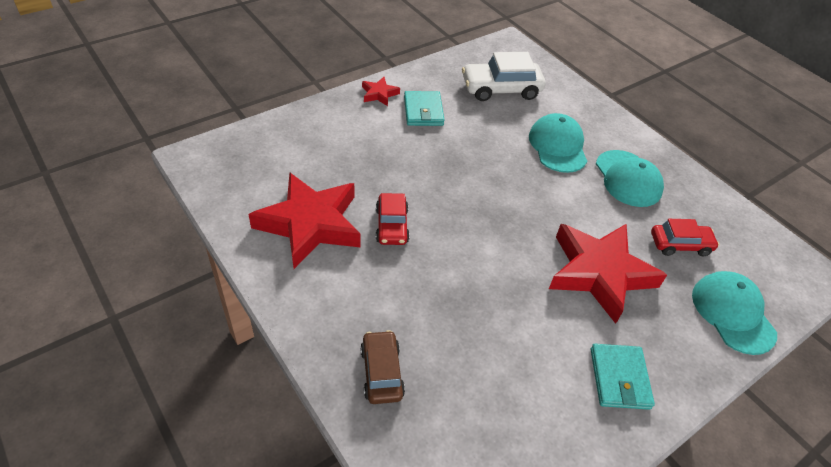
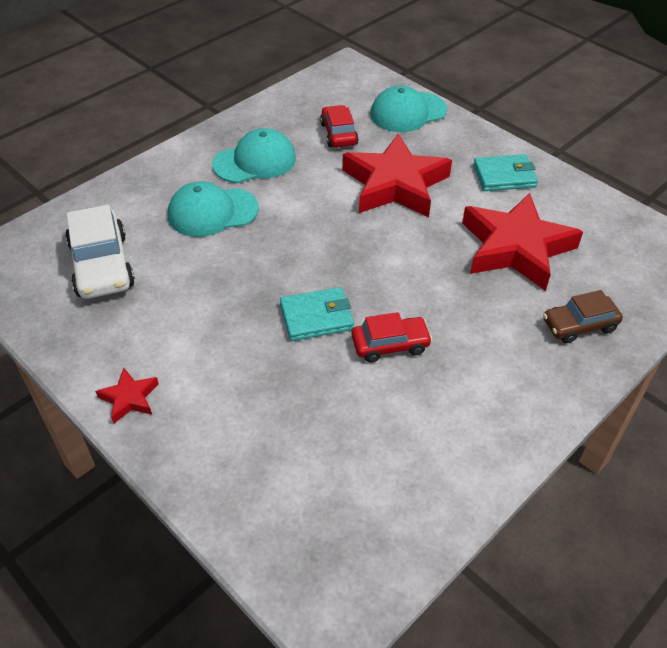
camera: 95 degrees left, 0 degrees up
(310, 224) = (417, 425): red star -> red star (516, 248)
(423, 111) = (164, 341): turquoise wallet -> turquoise wallet (316, 317)

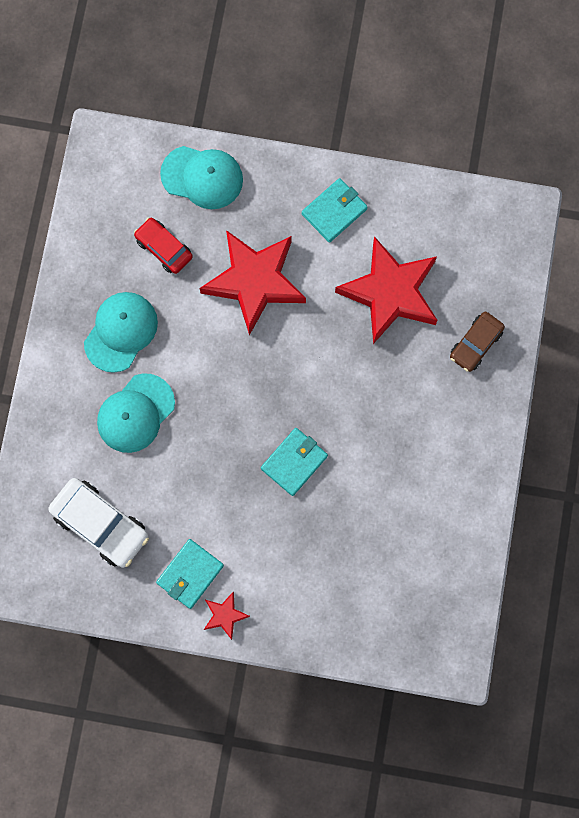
camera: 35 degrees left, 30 degrees up
(134, 345) = (190, 574): none -> turquoise wallet
(390, 345) = (361, 451): red car -> none
(408, 112) = (202, 177): turquoise cap -> turquoise cap turned 105 degrees counterclockwise

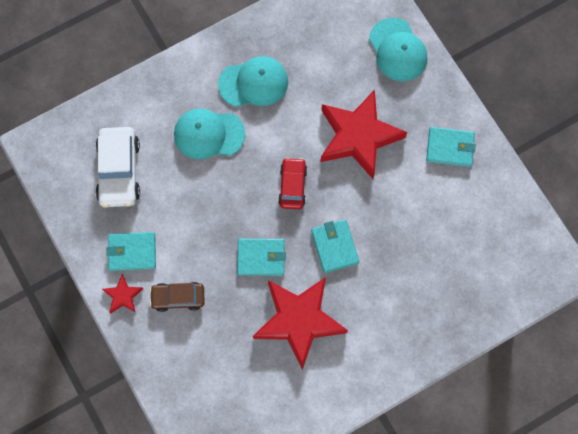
camera: 50 degrees right, 5 degrees down
(164, 248) = (330, 65): red car -> red car (292, 186)
(339, 388) = (334, 246): none -> turquoise wallet
(390, 293) = (428, 227): red star -> red star (299, 321)
(475, 344) = (443, 311): brown car -> brown car (178, 298)

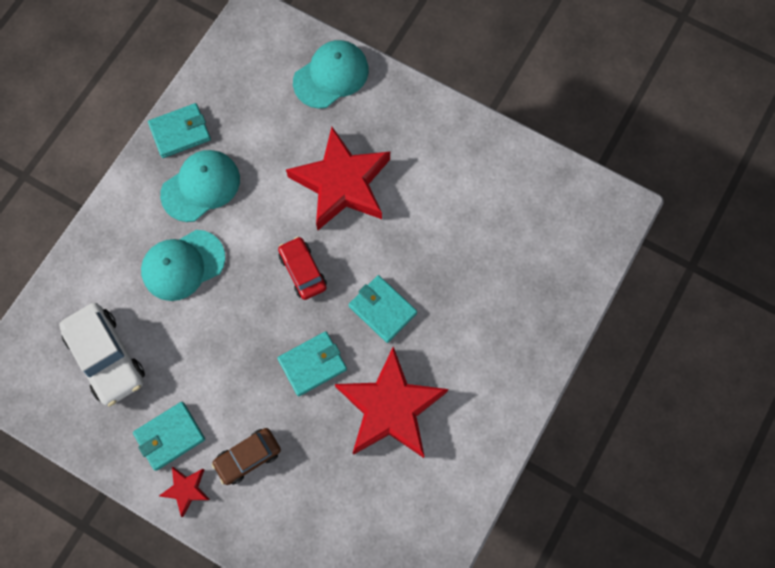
camera: 30 degrees left, 0 degrees up
(397, 50) = (331, 76): turquoise cap -> turquoise cap turned 75 degrees counterclockwise
(450, 148) = (440, 146): turquoise wallet -> turquoise wallet (180, 132)

